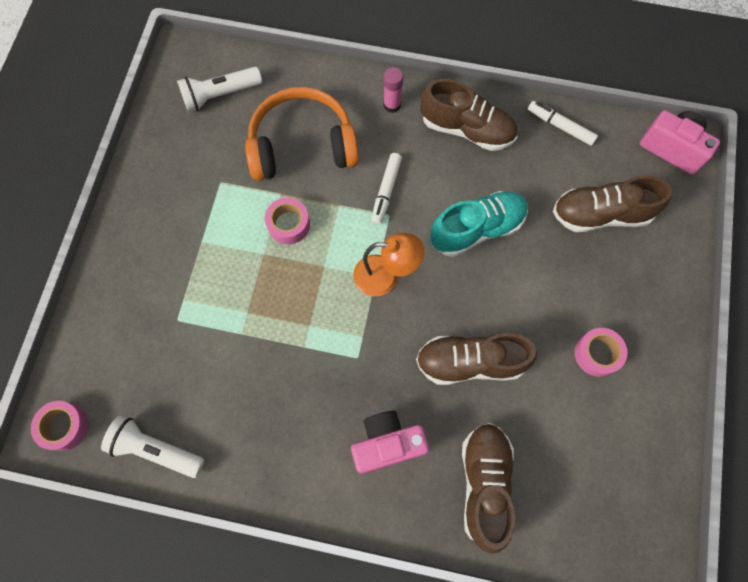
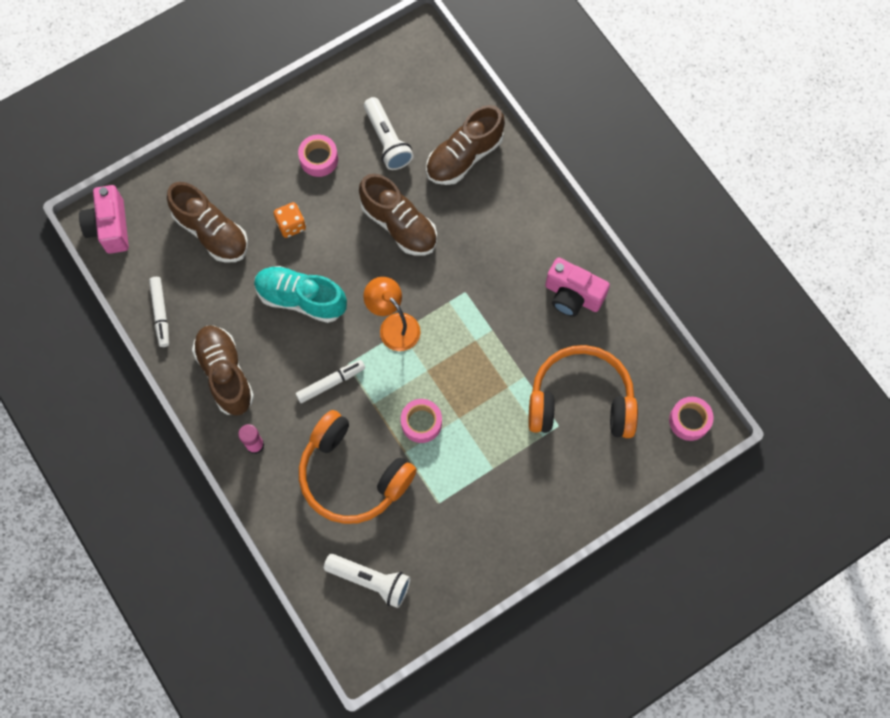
camera: 135 degrees left, 0 degrees up
(156, 449) = (641, 352): white flashlight -> white flashlight (387, 140)
(175, 357) = (581, 401): none -> orange headphones
(387, 444) = (498, 227): pink camera -> pink camera (572, 296)
(551, 277) = (291, 225): none -> orange dice

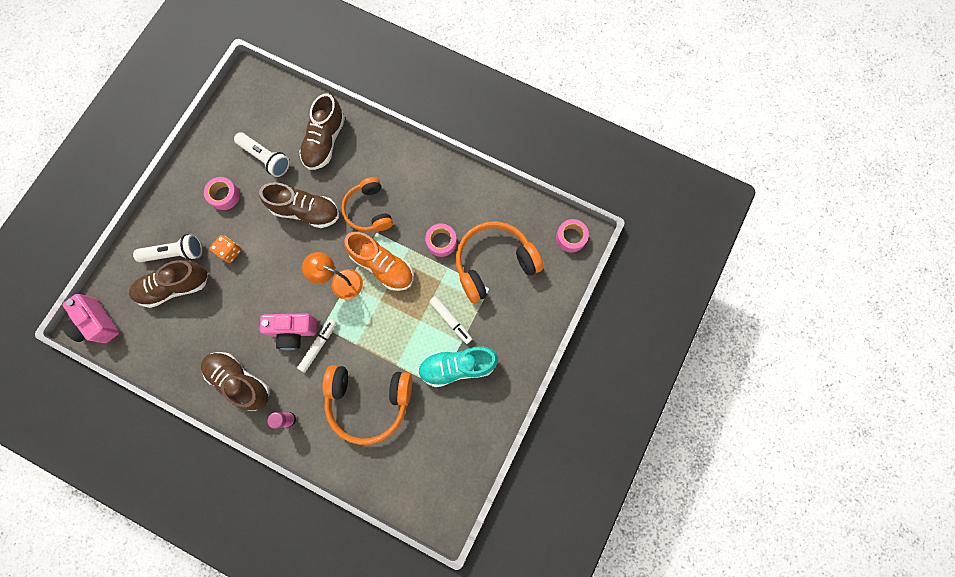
camera: 30 degrees left, 5 degrees up
(161, 313) = (169, 364): white marker -> white marker (450, 320)
(211, 232) = (175, 287): brown shoe -> brown shoe turned 150 degrees clockwise
(301, 299) = (265, 299): turquoise shoe -> turquoise shoe (457, 366)
(370, 580) = (422, 467): white flashlight -> white flashlight (175, 253)
(421, 423) = (396, 338): pink tape -> pink tape (441, 242)
(451, 333) = (382, 266): none -> orange shoe
(470, 262) = (369, 210): none -> orange headphones
(572, 296) = (449, 196): pink camera -> pink camera (293, 331)

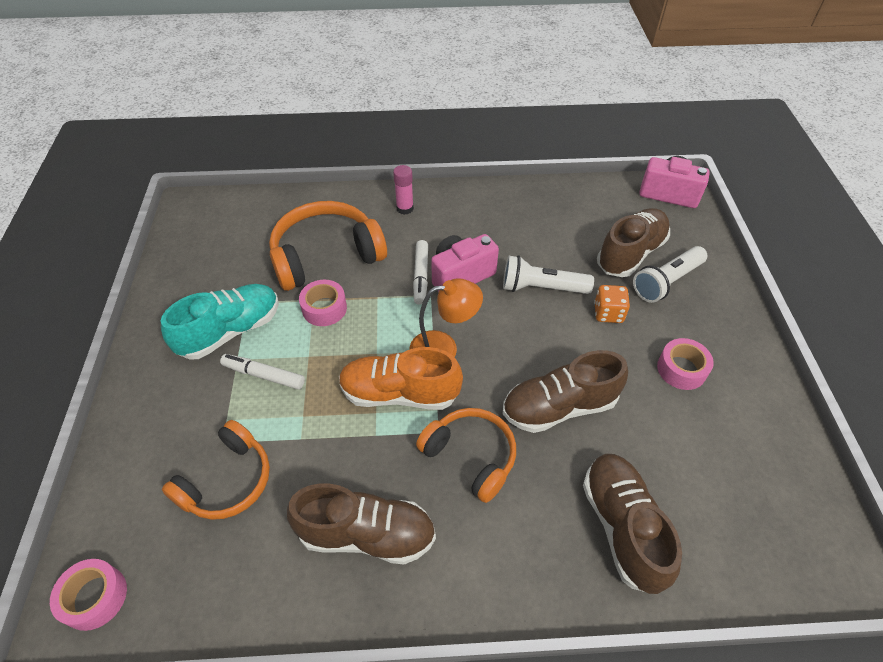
camera: 150 degrees right, 25 degrees down
(240, 381) = (481, 214): brown shoe -> brown shoe (367, 534)
(265, 158) = (681, 448): white flashlight -> white flashlight (541, 288)
(441, 242) = (329, 469): pink tape -> pink tape (324, 308)
(494, 263) = (227, 481): orange headphones -> orange headphones, size x0.66

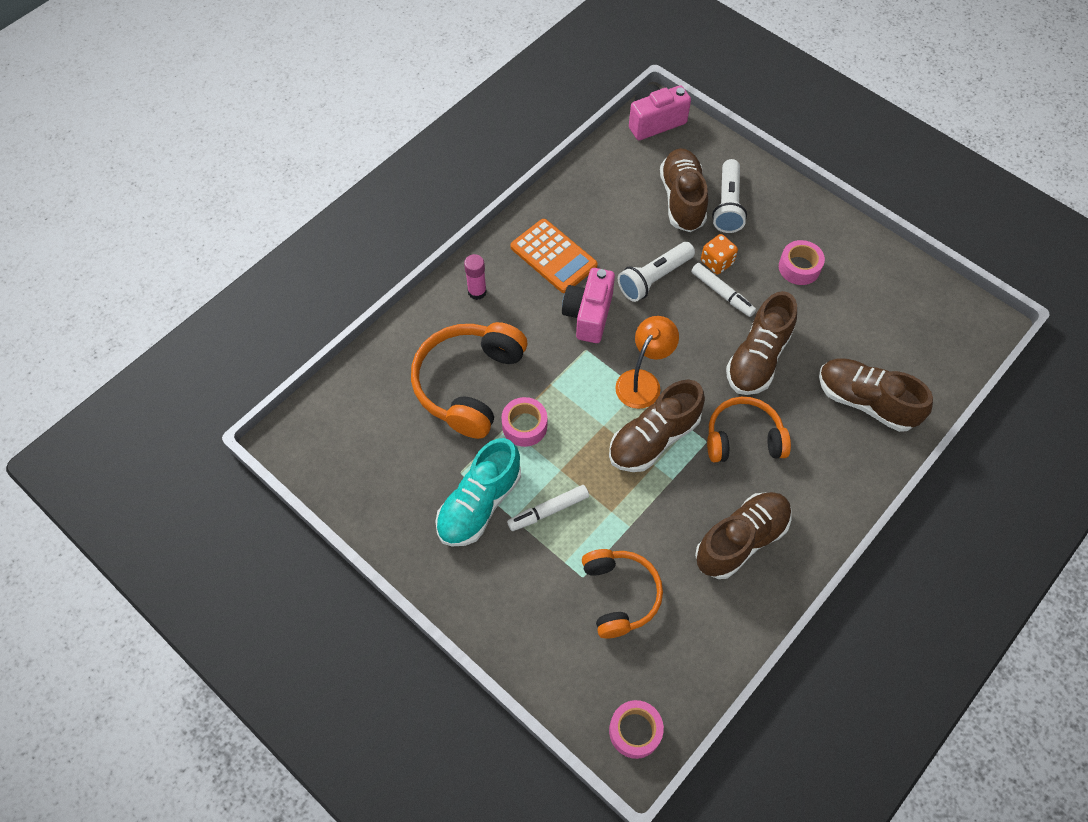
camera: 45 degrees left, 10 degrees up
(231, 331) = (479, 504): turquoise shoe -> turquoise shoe turned 150 degrees counterclockwise
(400, 393) = (653, 438): orange shoe -> brown shoe
(421, 276) = (561, 339): white marker -> white marker (722, 293)
(483, 223) = (553, 256): none -> orange calculator

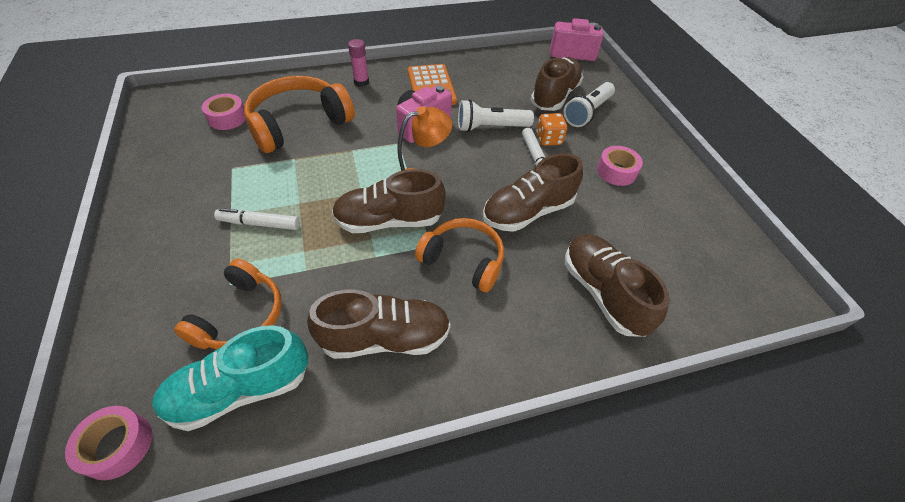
camera: 30 degrees right, 10 degrees down
(479, 504) = (220, 192): turquoise shoe -> turquoise shoe (241, 389)
(524, 426) = (306, 164): pink tape -> pink tape (227, 118)

